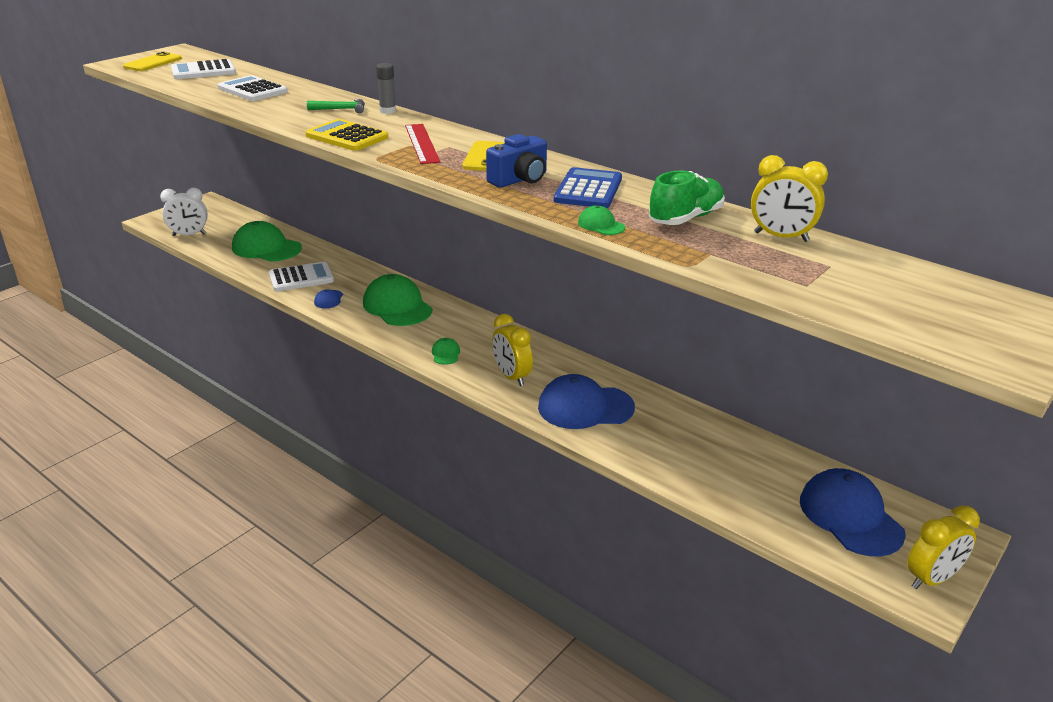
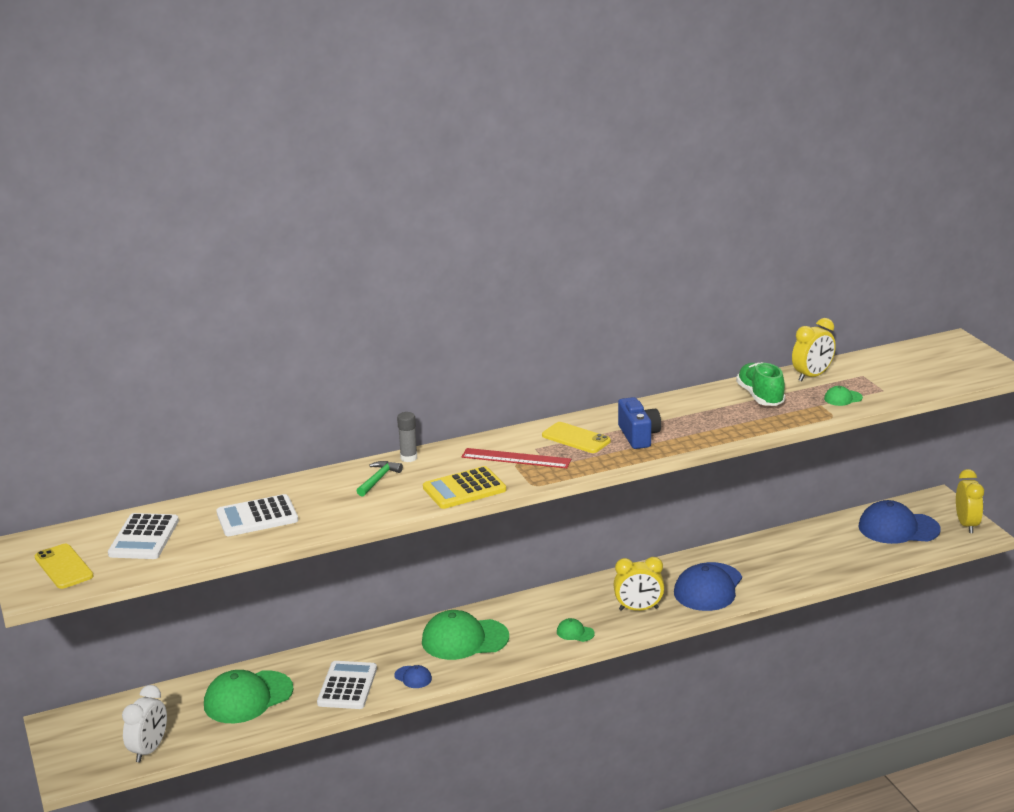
camera: 60 degrees left, 5 degrees down
(588, 190) = (681, 415): blue calculator -> none
(601, 225) = (749, 427): green cap -> green cap (843, 398)

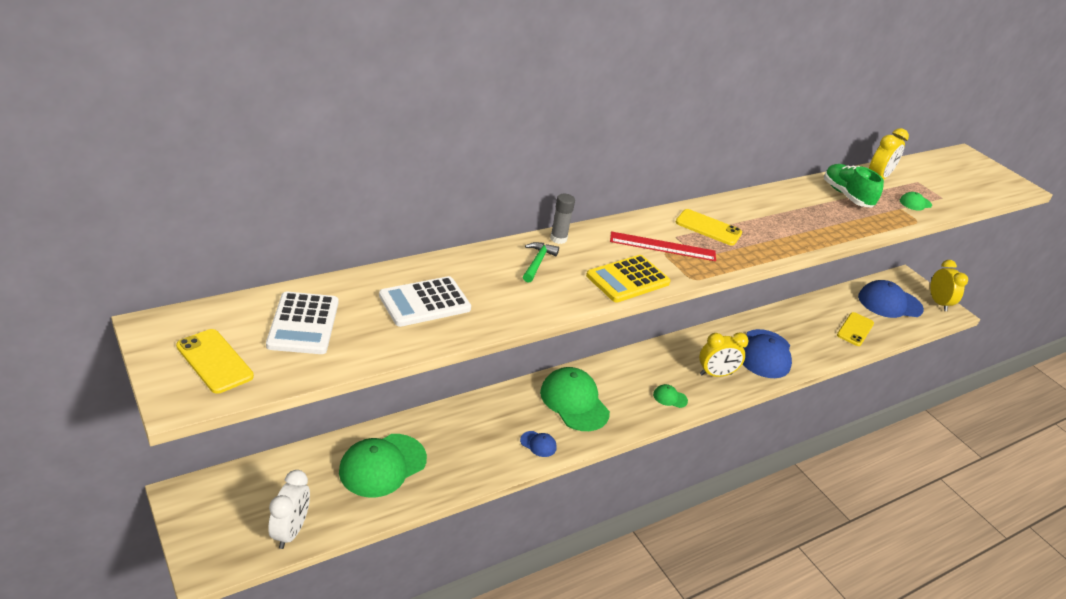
camera: 15 degrees left, 10 degrees up
(347, 686) = (478, 453): white calculator -> none
(464, 639) = (574, 402): green cap -> green cap turned 75 degrees clockwise
(638, 436) = (763, 229): blue camera -> none
(837, 558) = (855, 329): none -> yellow phone

